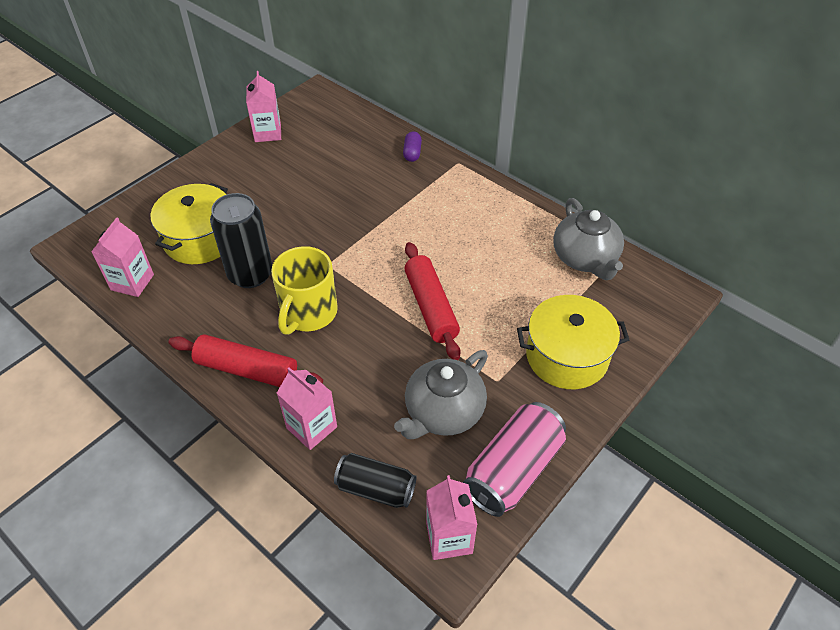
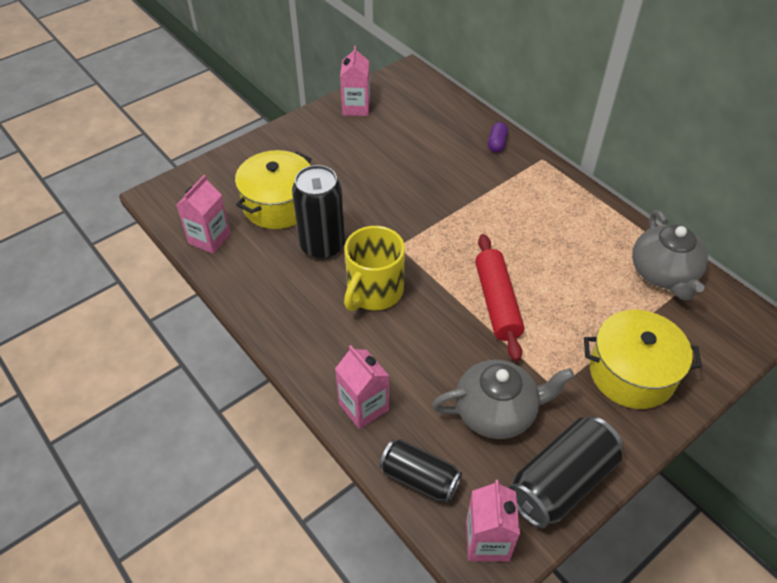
camera: 10 degrees right, 0 degrees up
(247, 369) = (308, 339): red rolling pin -> none
(443, 412) = (497, 411): grey teapot -> grey teapot turned 150 degrees counterclockwise
(513, 470) = (561, 482): pink can -> black can

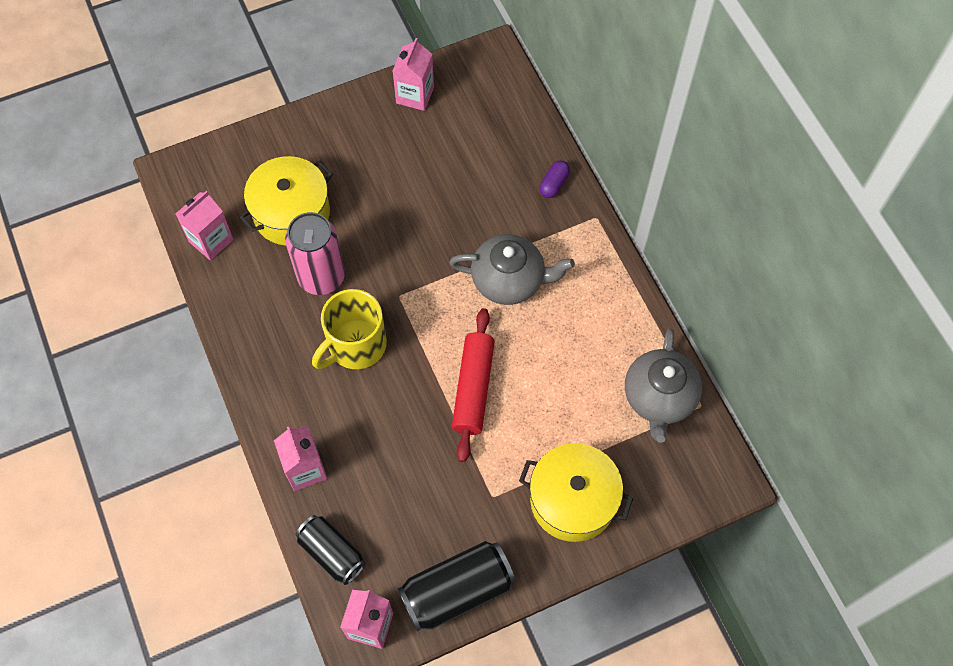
camera: 15 degrees right, 15 degrees up
(322, 246) = (321, 277): black can -> pink can
(497, 411) = (426, 506): grey teapot -> grey teapot (509, 280)

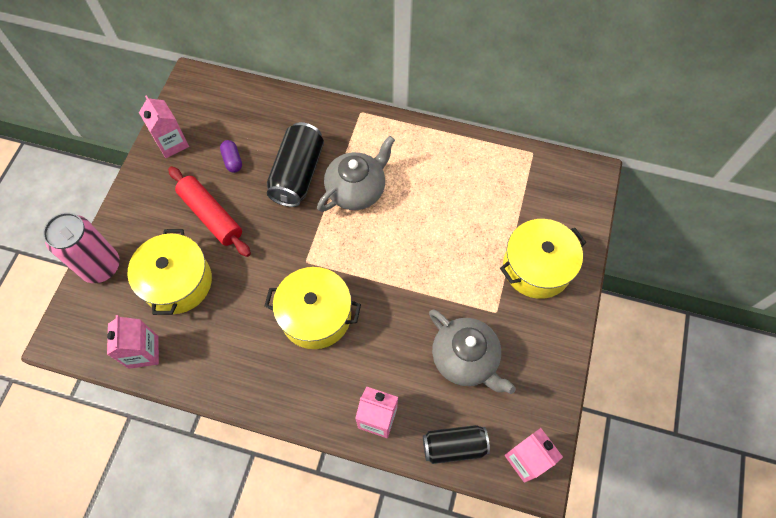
camera: 50 degrees left, 0 degrees up
(321, 277) = (245, 299): pink can -> pink can (101, 266)
(355, 345) = (316, 315): yellow mug -> yellow pot
(457, 591) = (544, 383): black can -> black can (298, 174)
(473, 388) = (412, 267): red rolling pin -> red rolling pin (211, 216)
(554, 184) = (316, 116): purple capsule -> purple capsule (232, 160)
(659, 397) = (509, 169): grey teapot -> grey teapot (465, 358)

